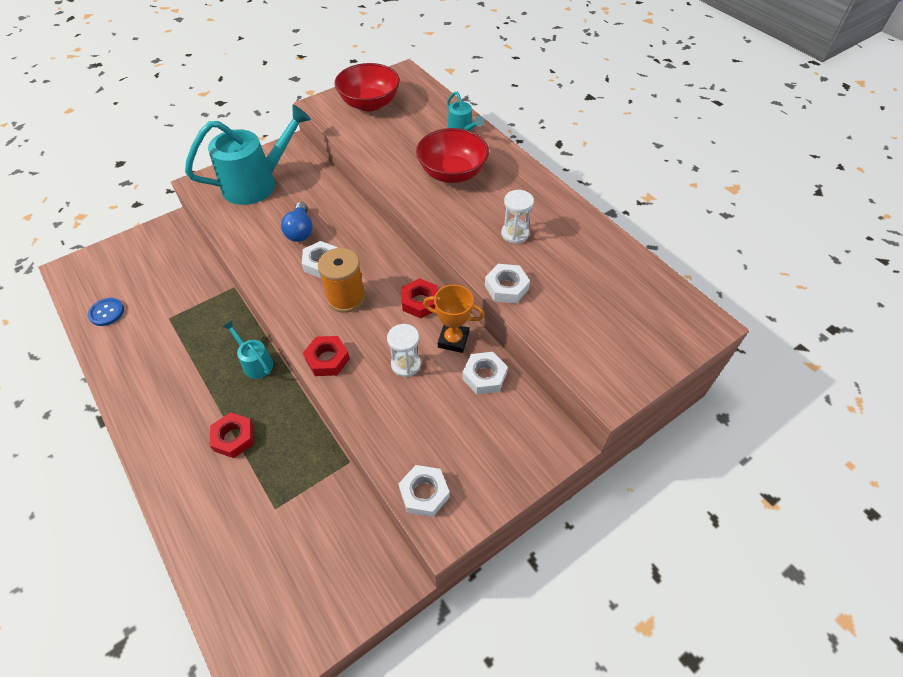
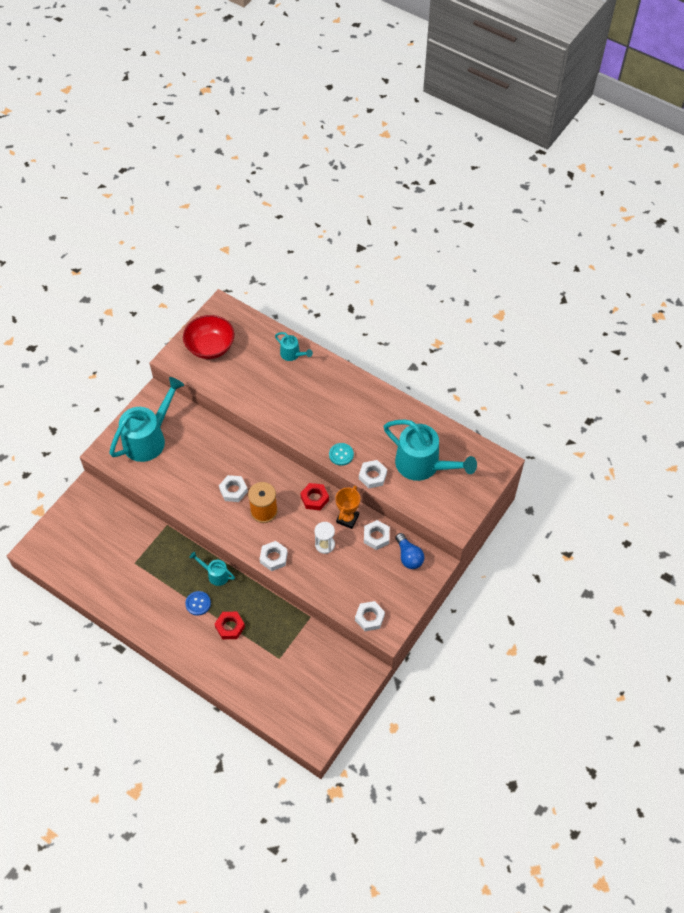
camera: 20 degrees left, 5 degrees up
(106, 312) = (86, 573): blue button -> blue button (198, 603)
(300, 231) = (204, 469): blue light bulb -> blue light bulb (409, 556)
(327, 359) = (273, 557): red nut -> white nut
(452, 173) = (301, 395): red bowl -> none
(453, 340) = (347, 519): orange trophy -> orange trophy turned 60 degrees counterclockwise
(473, 250) = (341, 454): none -> turquoise button
(515, 234) = (363, 433): white hourglass -> none
(587, 294) = (424, 465): none -> turquoise watering can

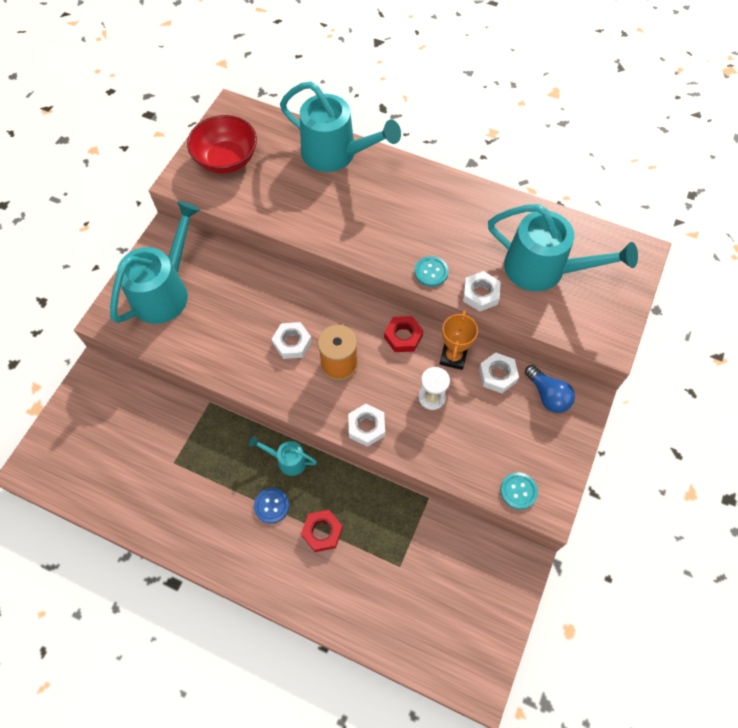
camera: 10 degrees left, 5 degrees up
(292, 354) = (336, 154): turquoise watering can -> turquoise watering can, size x2.09
(369, 618) = (518, 491): white nut -> turquoise button

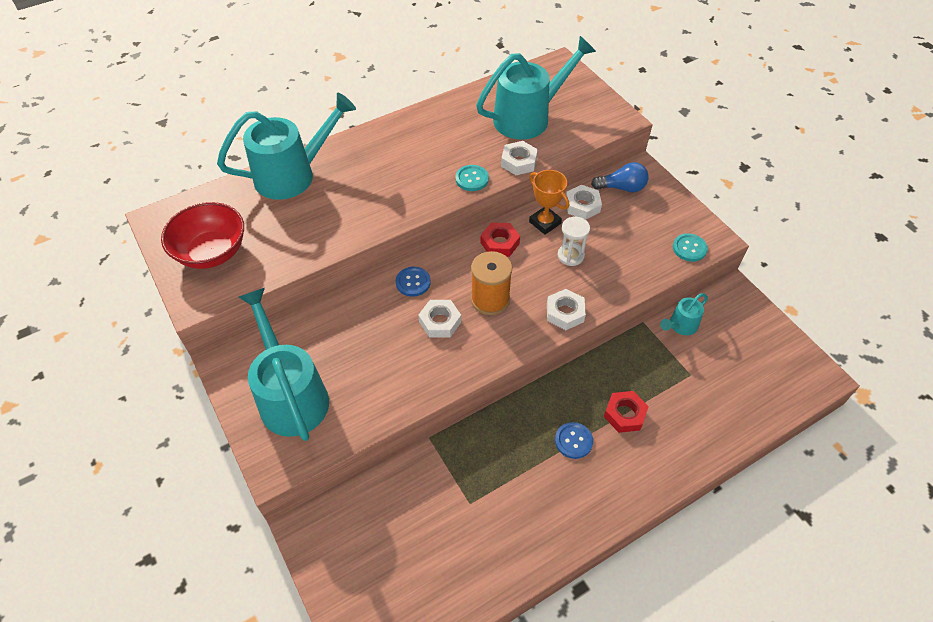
camera: 55 degrees left, 10 degrees down
(287, 460) = (537, 404): turquoise watering can -> turquoise watering can (680, 326)
(316, 301) = (413, 282): none -> blue button

